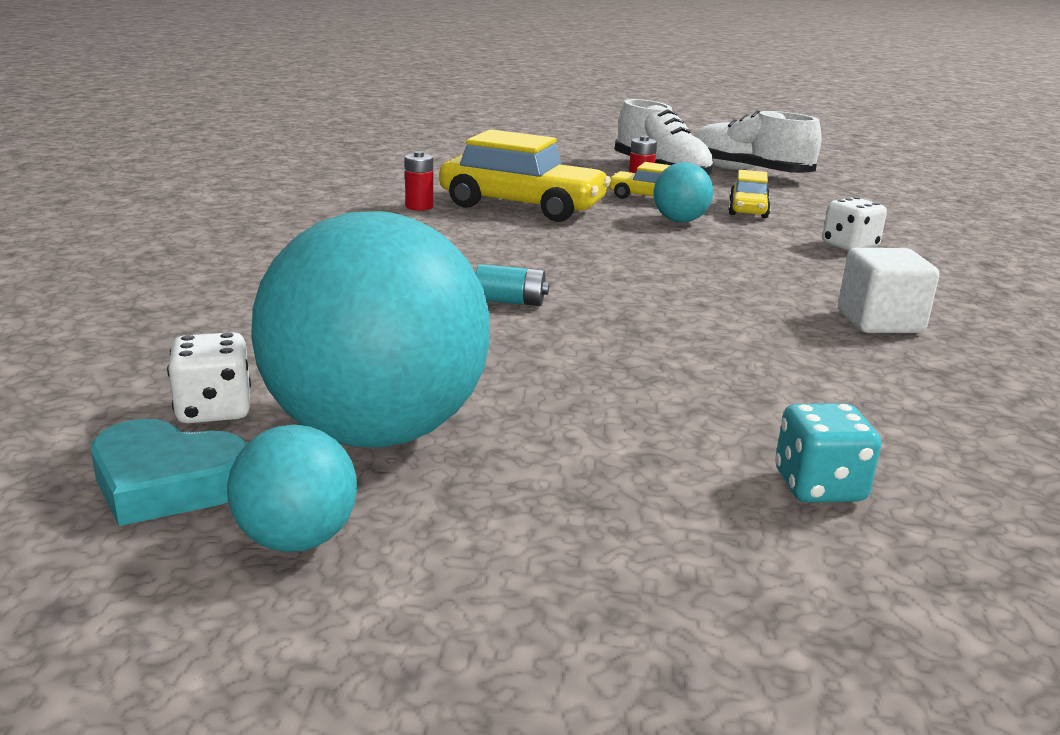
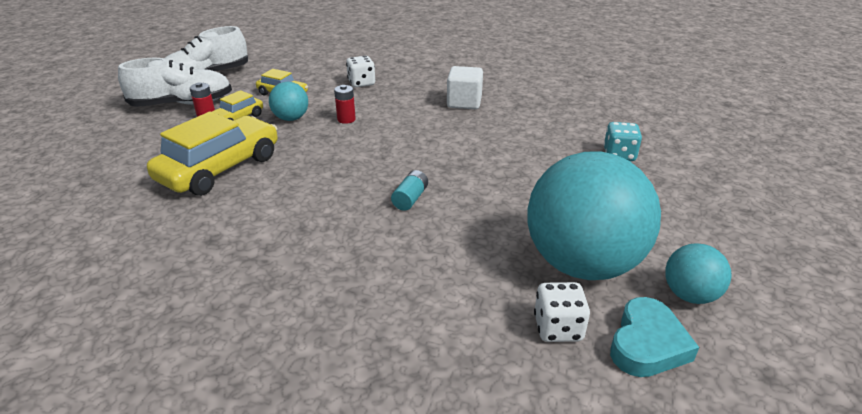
camera: 75 degrees left, 10 degrees up
(419, 207) = (187, 215): red battery -> red battery (346, 119)

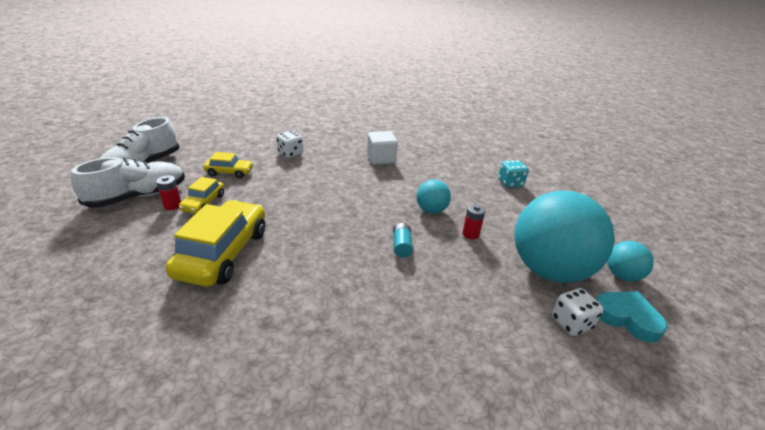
camera: 25 degrees left, 0 degrees up
(291, 118) = (254, 194): turquoise ball -> turquoise ball (431, 210)
(346, 119) = (301, 187): red battery -> red battery (470, 234)
(647, 344) = (626, 318): turquoise heart -> turquoise heart turned 60 degrees counterclockwise

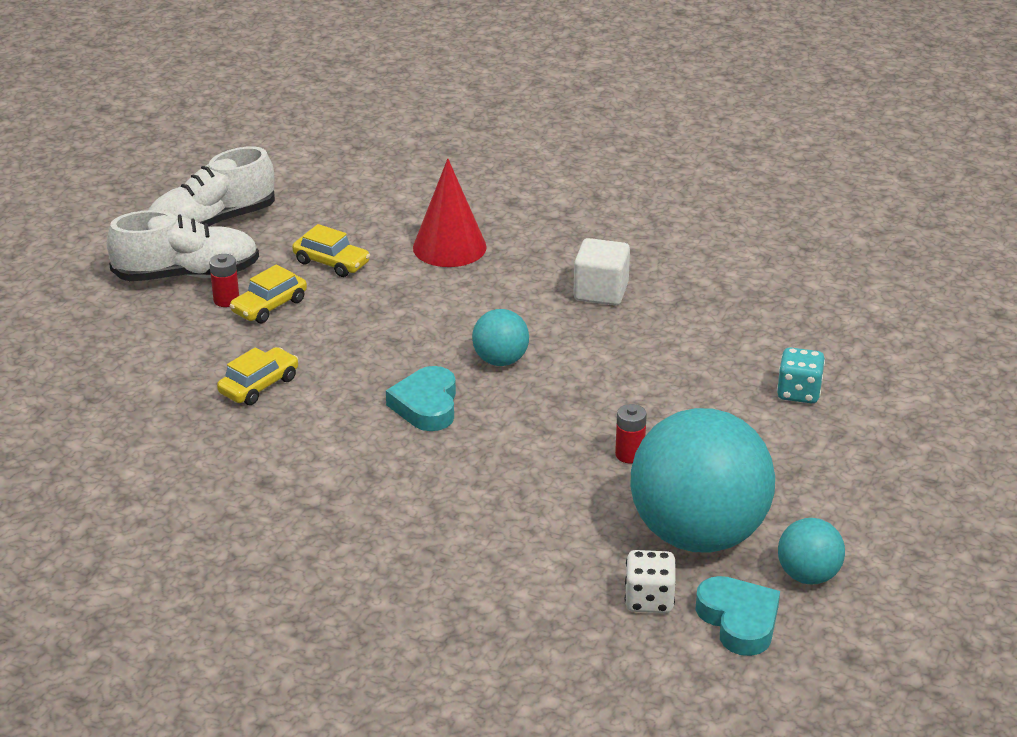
camera: 30 degrees right, 0 degrees up
(223, 253) = (259, 385): yellow car -> yellow car, size x0.52
(290, 153) = (449, 247): white dice -> red cone
(339, 237) = (426, 405): none -> turquoise heart
(401, 246) = (505, 442): turquoise battery -> none
(431, 210) = (603, 403): turquoise ball -> turquoise ball (500, 360)

